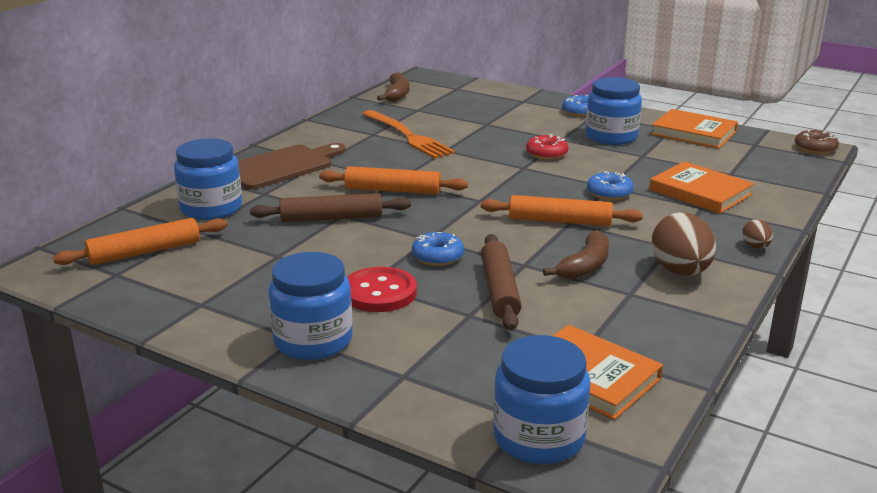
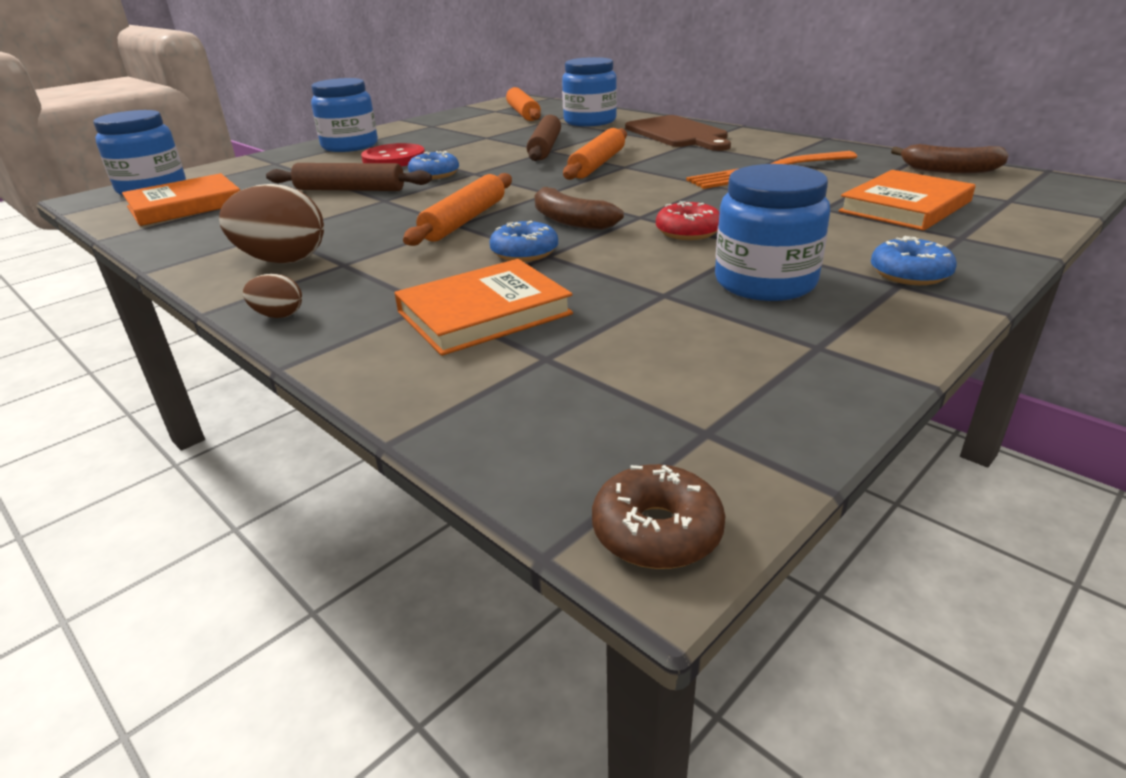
camera: 105 degrees right, 5 degrees up
(585, 266) = (351, 221): brown banana -> brown banana (570, 221)
(693, 133) = (789, 366): orange book -> orange book (905, 206)

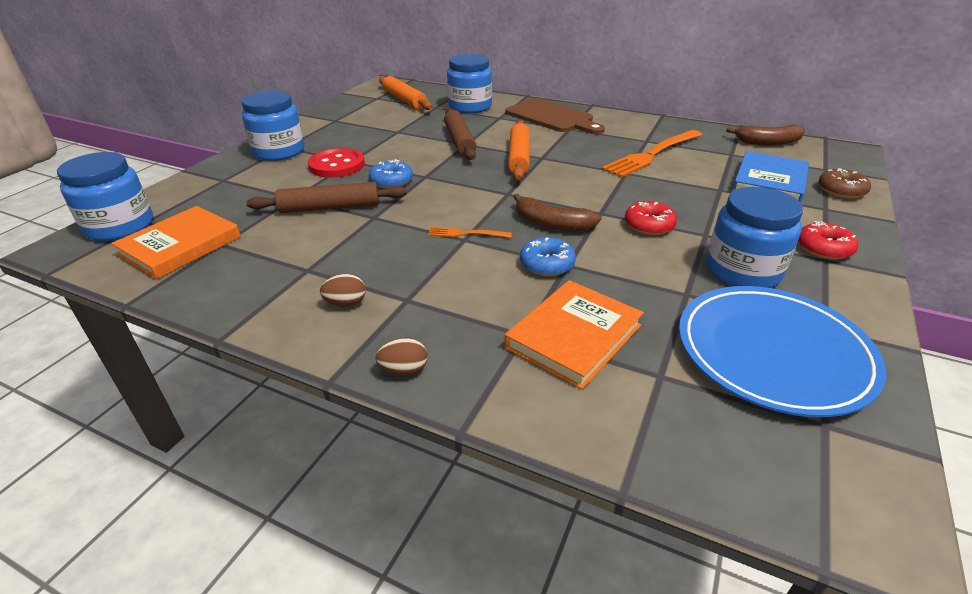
camera: 20 degrees left, 5 degrees up
(282, 260) = (346, 303): brown egg -> brown egg, size x0.49
(464, 220) = (466, 233): orange rolling pin -> orange fork
(657, 531) = (872, 525): brown donut -> brown donut (841, 190)
(714, 359) = (773, 353): none -> blue plate
(905, 206) = (769, 182): orange book -> blue book
(909, 274) = (823, 248): blue donut -> red donut

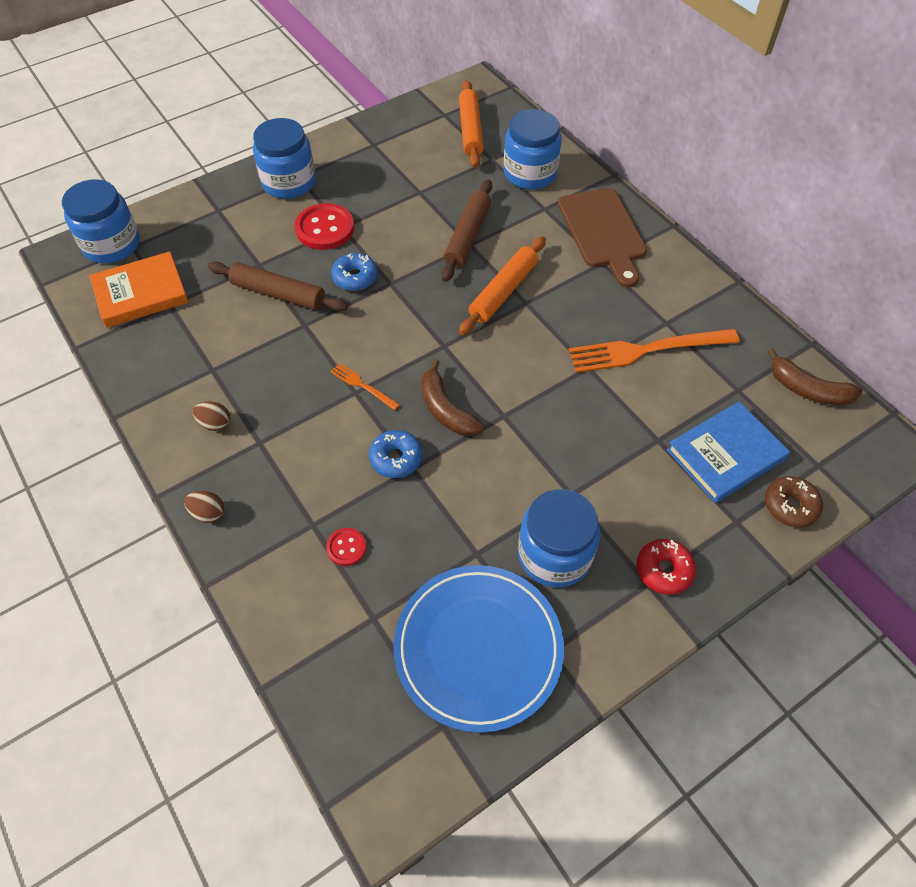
camera: 30 degrees right, 20 degrees up
(574, 336) = (346, 547): orange book -> red button
(649, 225) = (531, 455): red donut -> none

